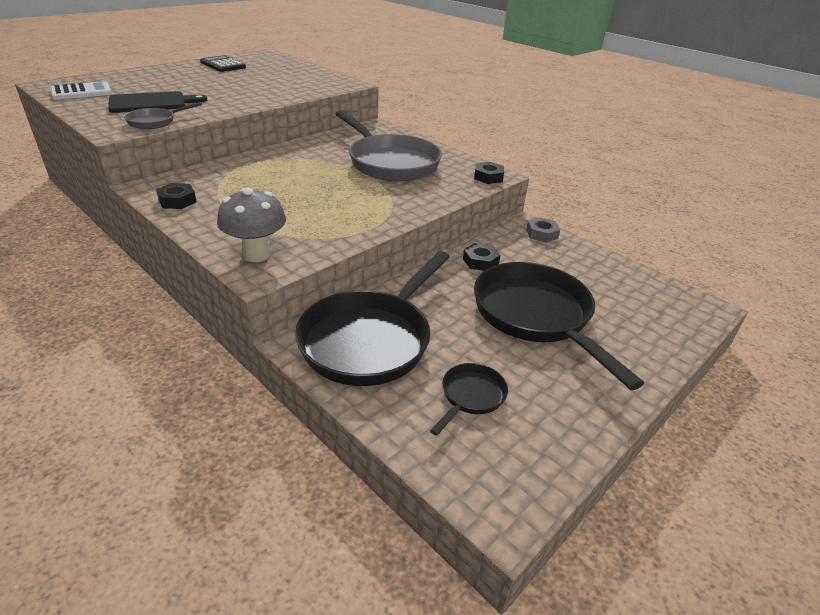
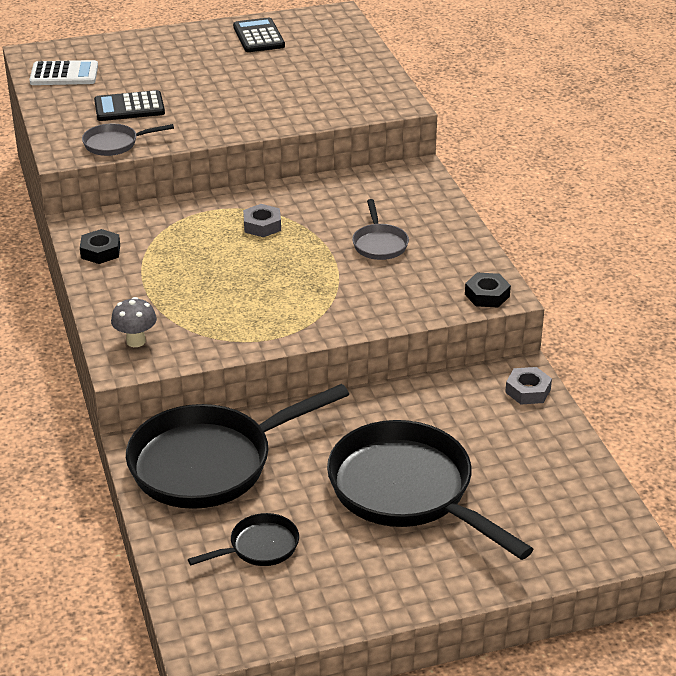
camera: 30 degrees right, 0 degrees up
(152, 103) = (129, 107): black cutting board -> black calculator
(256, 254) = (136, 341): grey mushroom -> grey mushroom, size x0.65
(298, 166) = (262, 225): none -> grey nut
(390, 163) = (379, 244): grey pan -> grey pan, size x0.46
(480, 261) = (408, 407): black nut -> none
(535, 316) = (407, 491): black pan -> black pan turned 45 degrees counterclockwise

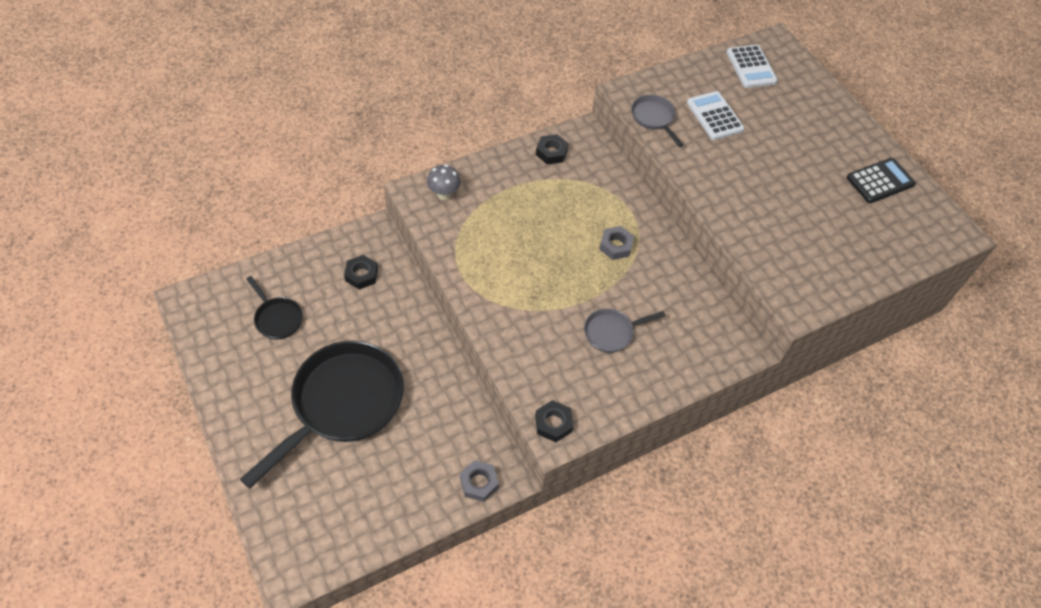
camera: 75 degrees right, 20 degrees up
(129, 107) = (714, 116): black calculator -> white calculator
(209, 463) = (361, 275): black pan -> black nut

